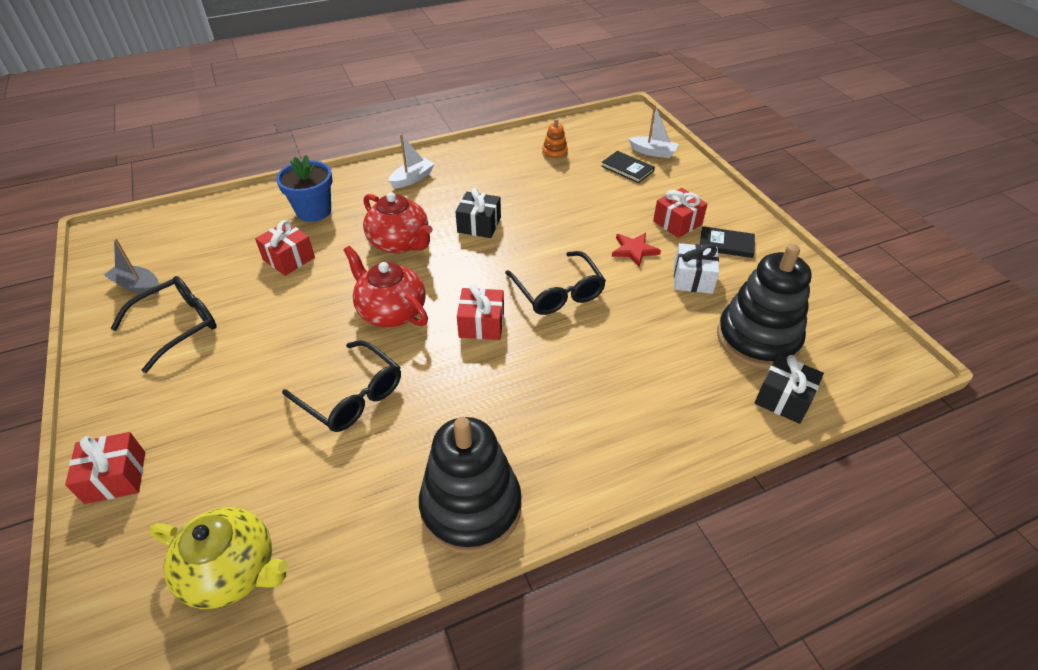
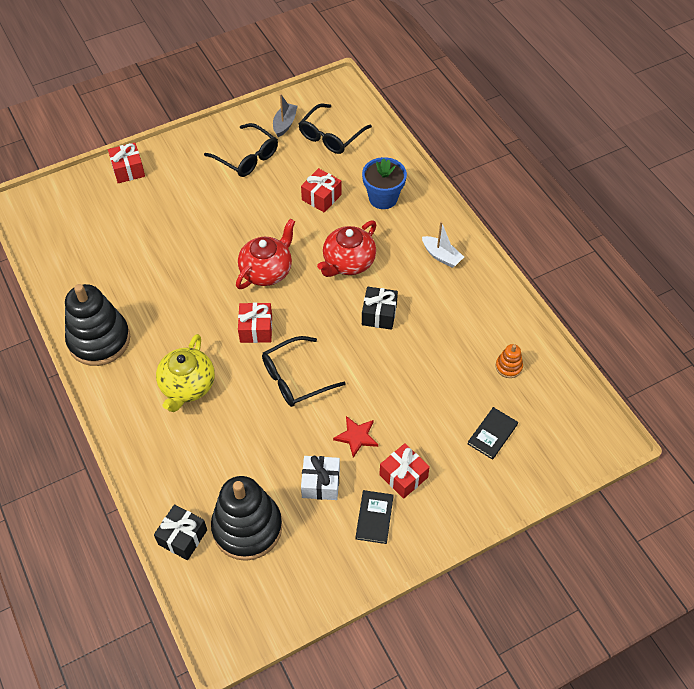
camera: 85 degrees right, 10 degrees up
(232, 571) = (67, 238): yellow teapot -> yellow teapot (187, 386)
(351, 395) = (186, 263): black glasses -> black glasses (331, 136)
(653, 152) = (530, 460): white boat -> none

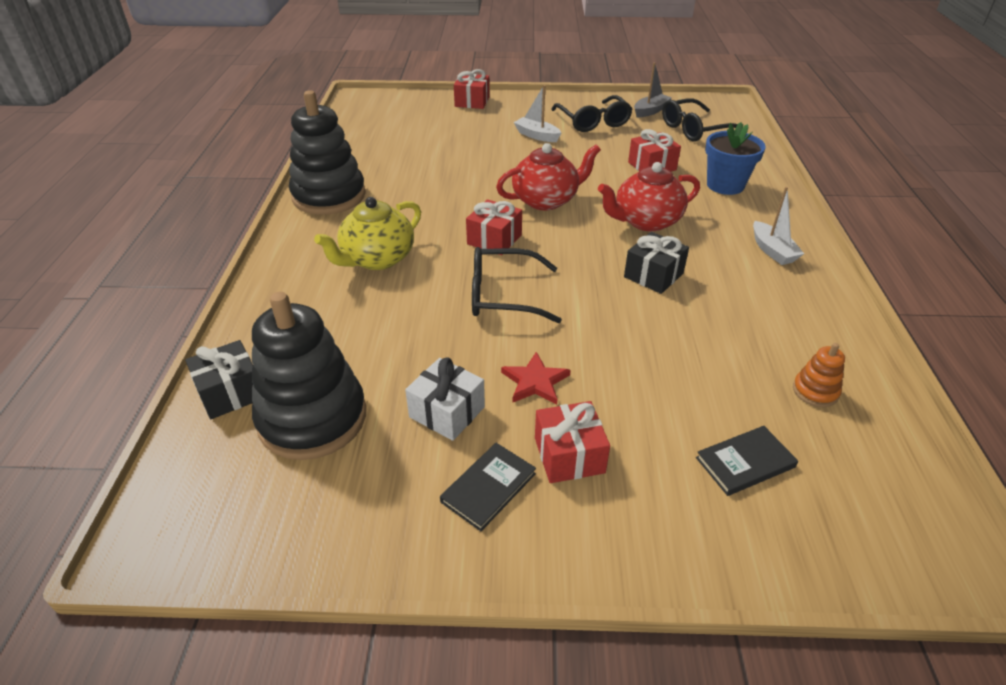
camera: 30 degrees right, 15 degrees down
(213, 195) = (537, 136): none -> white boat

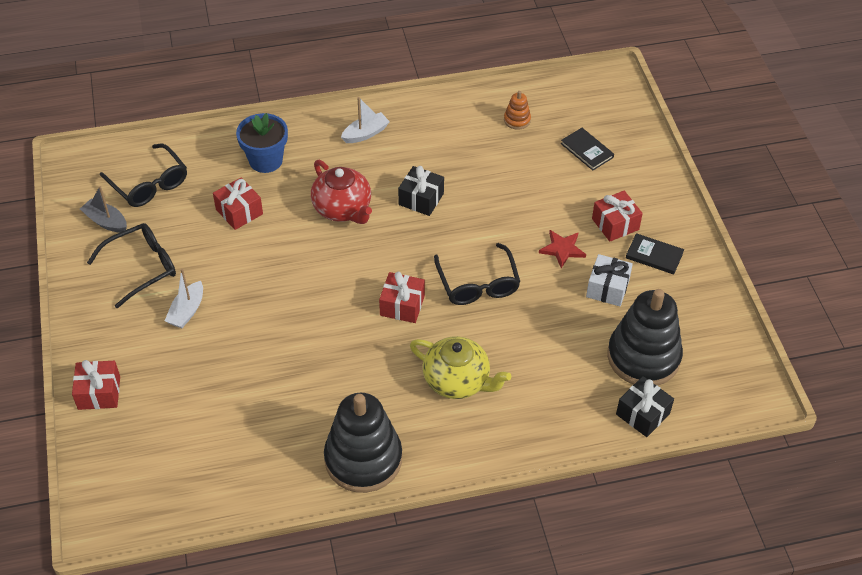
camera: 105 degrees left, 10 degrees up
(546, 200) = (325, 281): red teapot -> none

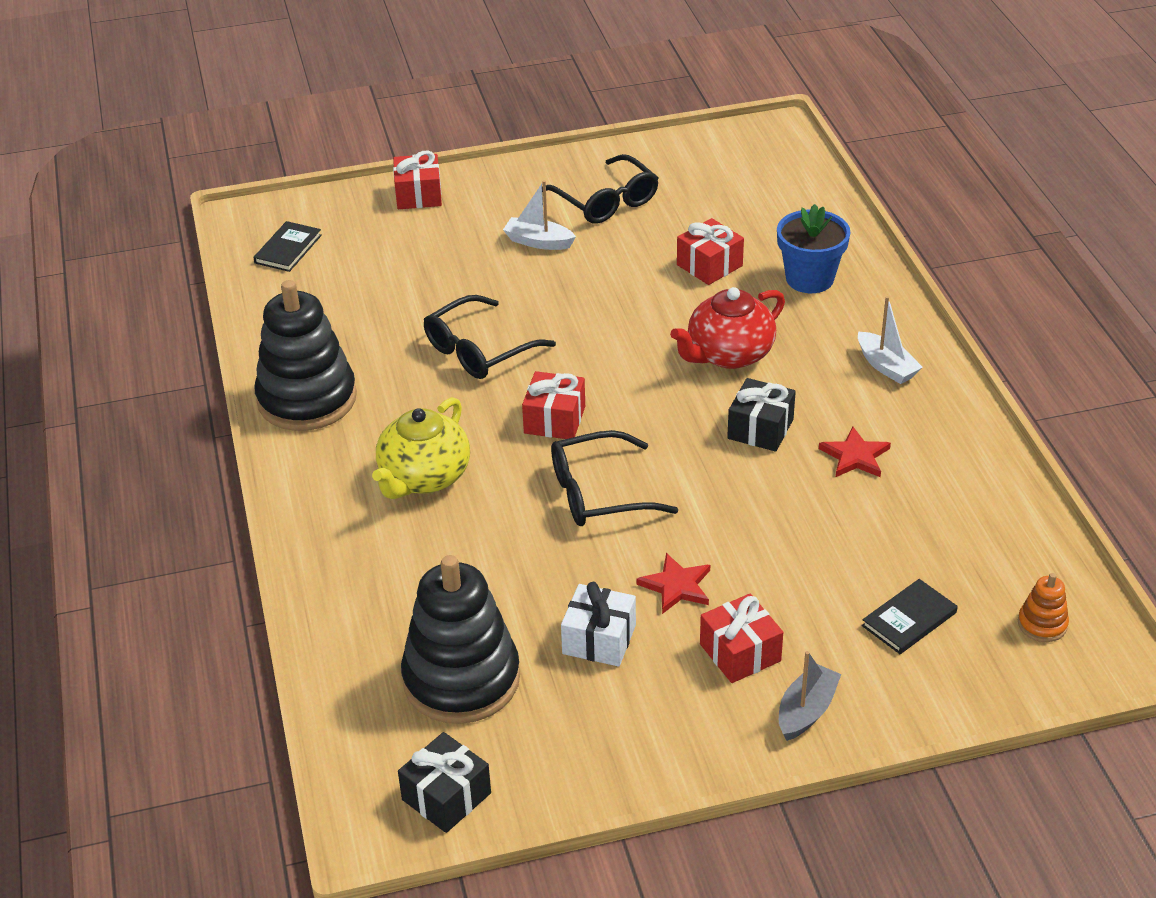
camera: 90 degrees right, 10 degrees down
(106, 221) = (678, 166): grey boat -> grey boat (806, 711)
(149, 184) = (747, 190): black glasses -> black glasses (480, 350)
(450, 157) = (855, 456): none -> red star
(517, 120) = (962, 531): orange stacking toy -> orange stacking toy (1042, 624)
(642, 414) = (354, 674): black gift -> black gift (446, 796)
(654, 255) = (675, 701): black book -> black book (288, 249)

